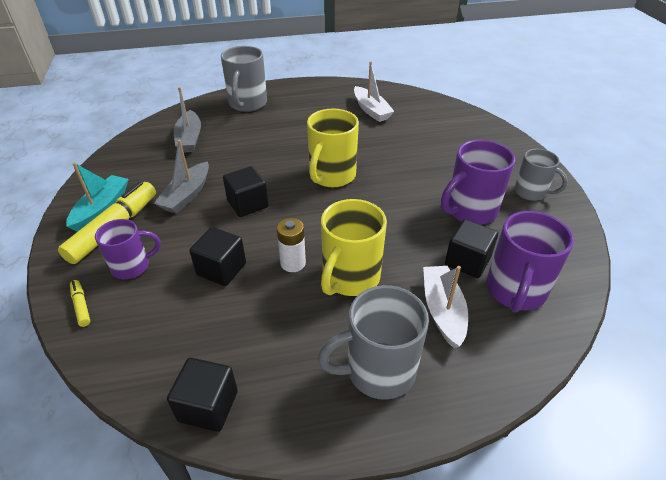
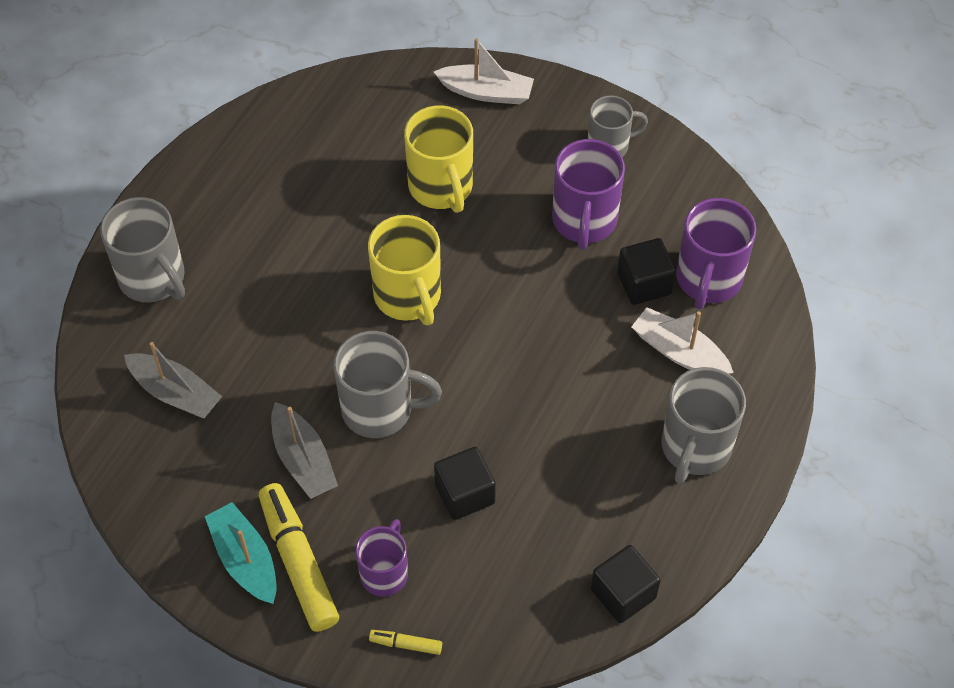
camera: 50 degrees left, 15 degrees up
(247, 204) = (380, 409): black cube -> grey mug
(293, 263) = (514, 426): white battery -> none
(350, 278) = (577, 393): yellow mug -> yellow mug (441, 187)
(371, 110) = (316, 157): white boat -> white boat (486, 92)
(515, 291) = (708, 280): purple mug -> purple mug turned 45 degrees clockwise

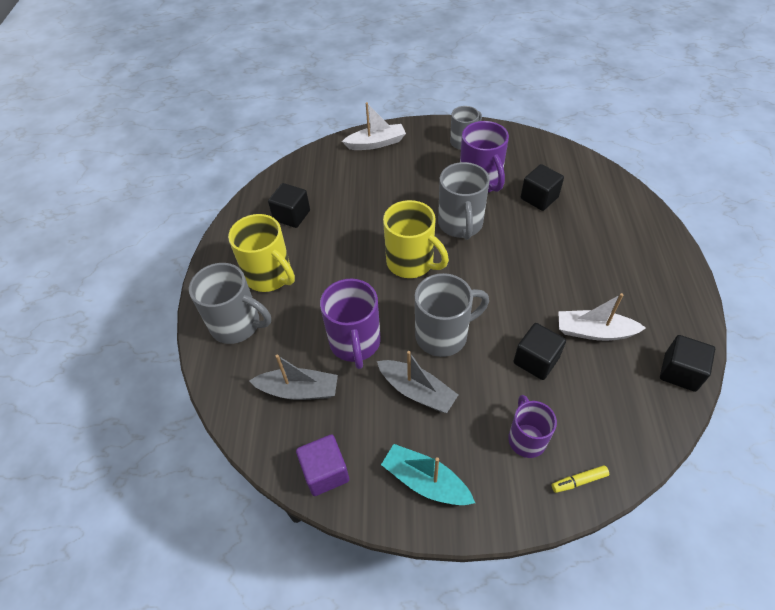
camera: 25 degrees left, 5 degrees down
(149, 496) = (325, 472): none -> purple cube
(298, 562) = (464, 463): yellow marker -> none
(304, 157) = (292, 215): none -> black cube
(441, 187) = (387, 198): yellow mug -> yellow mug (270, 276)
(679, 352) = (588, 223): white boat -> white boat (594, 331)
(695, 448) = (642, 268): grey mug -> grey mug (460, 224)
(708, 280) = (571, 182): purple mug -> purple mug (355, 343)

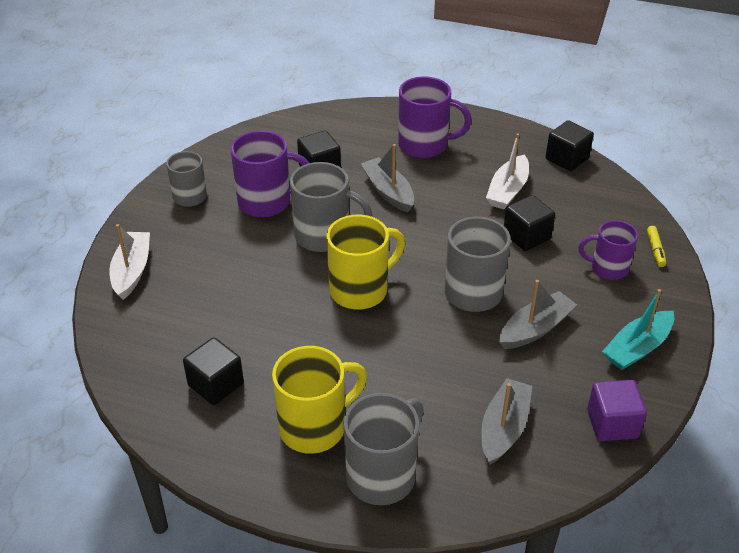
camera: 75 degrees left, 10 degrees down
(355, 343) = (456, 364): purple mug -> purple mug (425, 145)
(537, 247) = (388, 191): none -> grey boat

